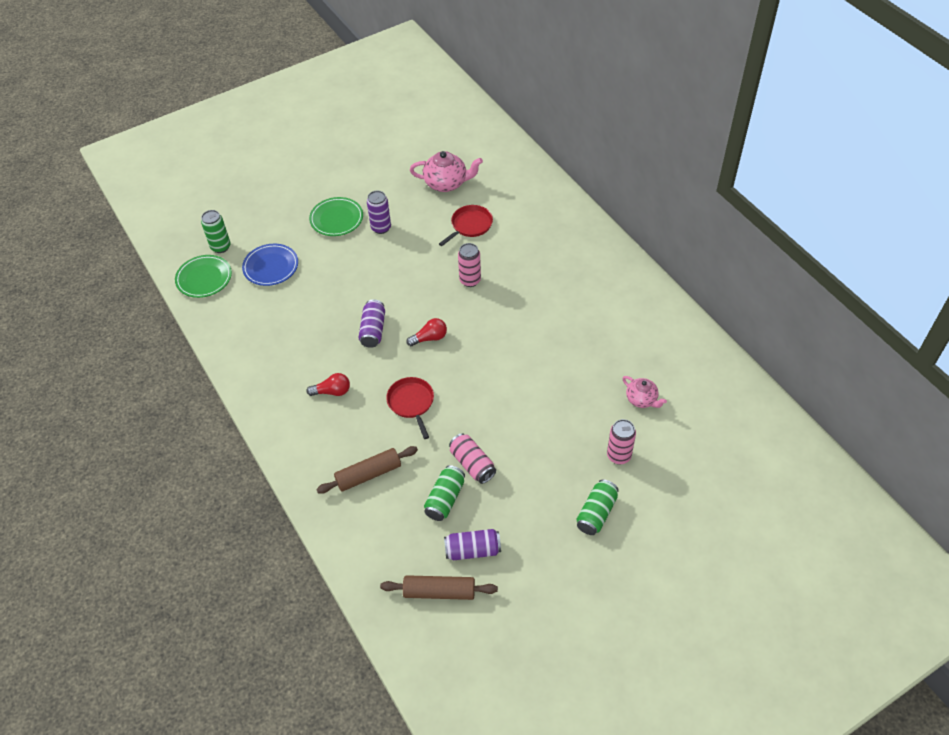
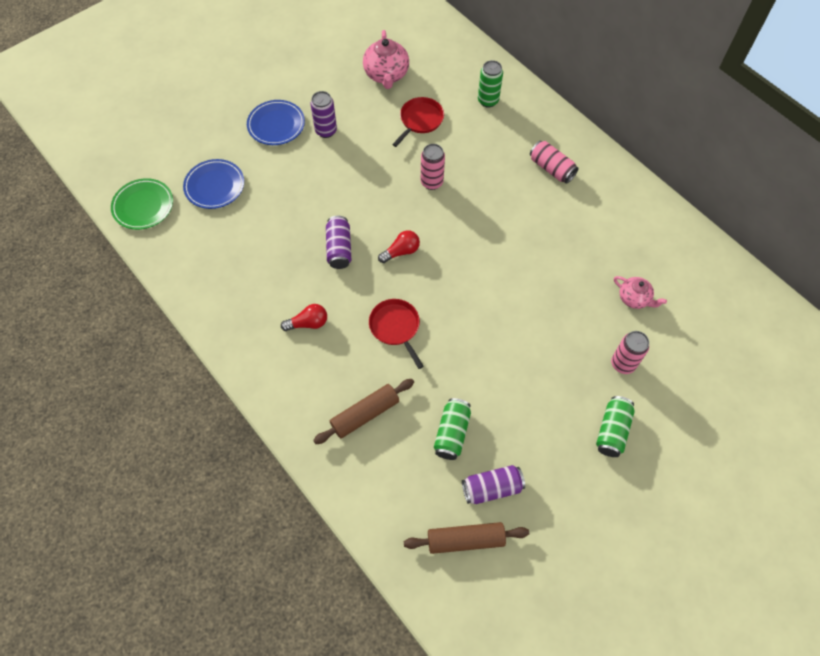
camera: 10 degrees left, 10 degrees up
(221, 247) = (155, 168): green can -> green can (488, 101)
(336, 219) = (276, 125): green plate -> blue plate
(446, 183) = (386, 75): pink teapot -> pink teapot turned 90 degrees clockwise
(472, 464) = (473, 390): pink can -> pink can (551, 168)

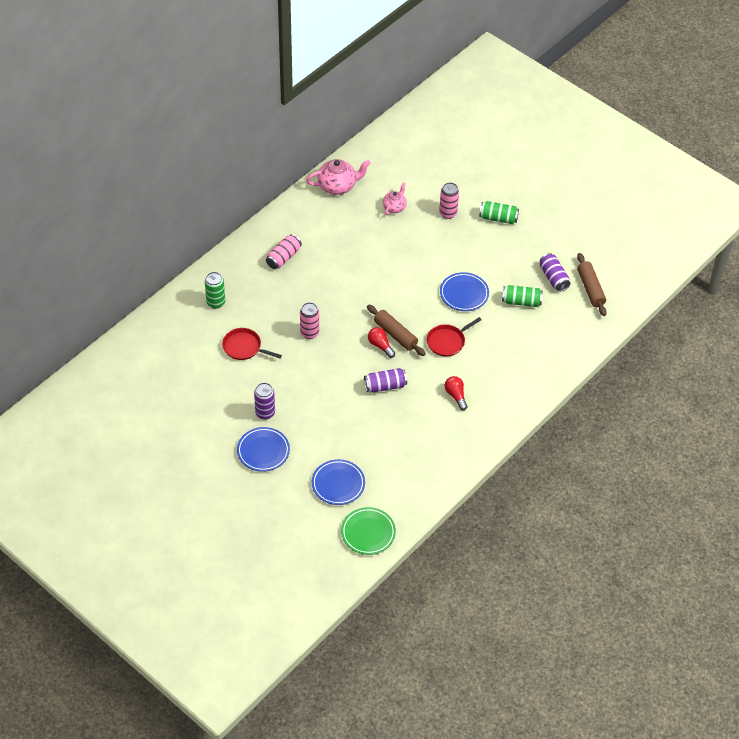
camera: 100 degrees left, 10 degrees down
(365, 414) = (519, 351): brown rolling pin -> brown rolling pin (395, 334)
(386, 75) = (193, 377): pink teapot -> pink teapot (338, 186)
(474, 360) = (464, 294): none -> blue plate

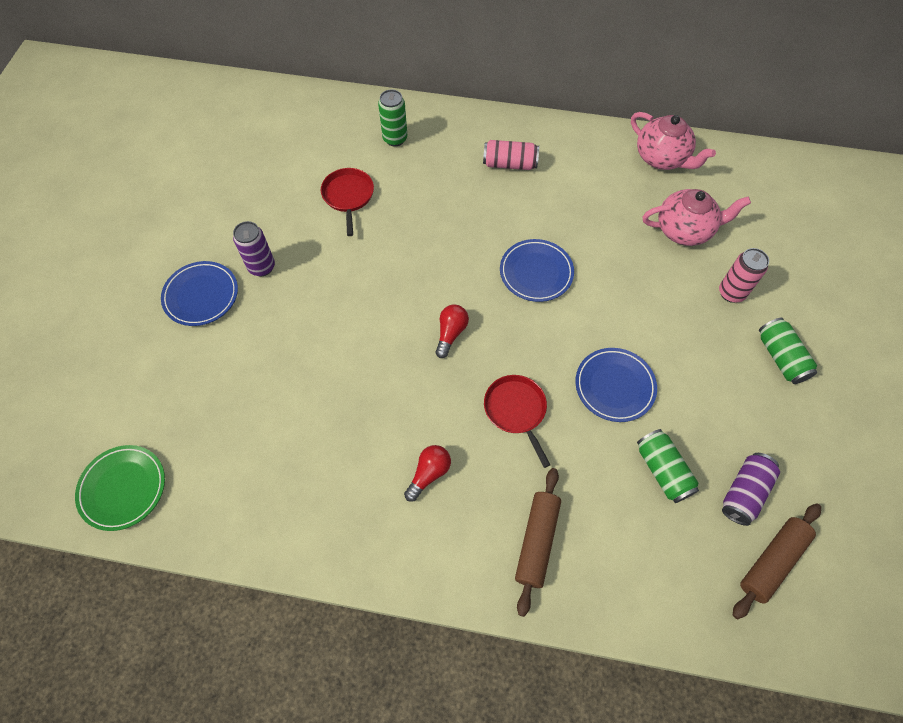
camera: 60 degrees right, 10 degrees up
(309, 333) = (415, 247): pink can -> none
(338, 484) = (190, 406): blue plate -> blue plate (536, 272)
(385, 386) = (387, 375): purple can -> none
(394, 207) = (684, 230): pink teapot -> pink teapot, size x1.63
(395, 334) = (482, 340): brown rolling pin -> brown rolling pin (537, 541)
(447, 341) = (516, 410): red pan -> red pan turned 45 degrees clockwise

